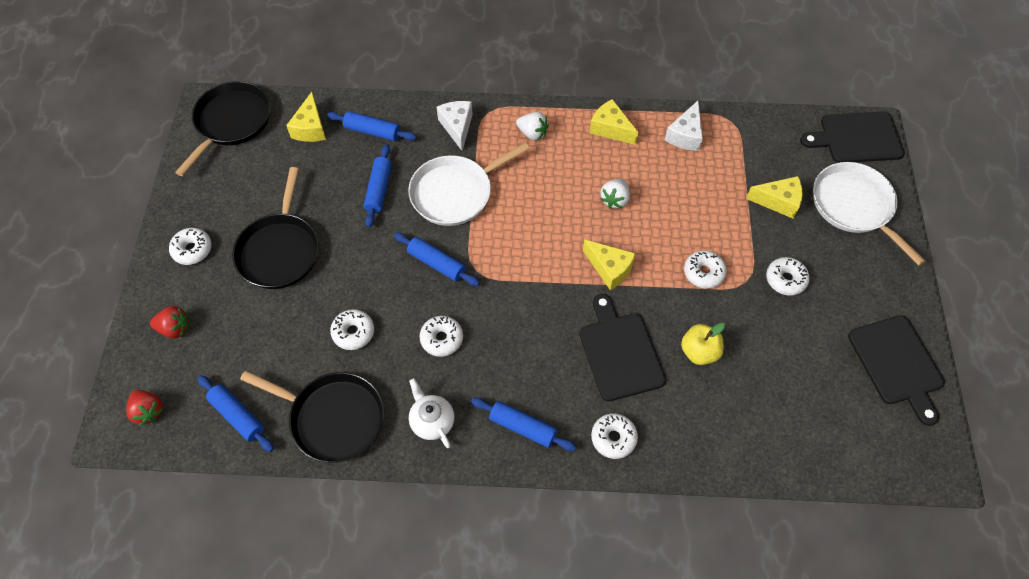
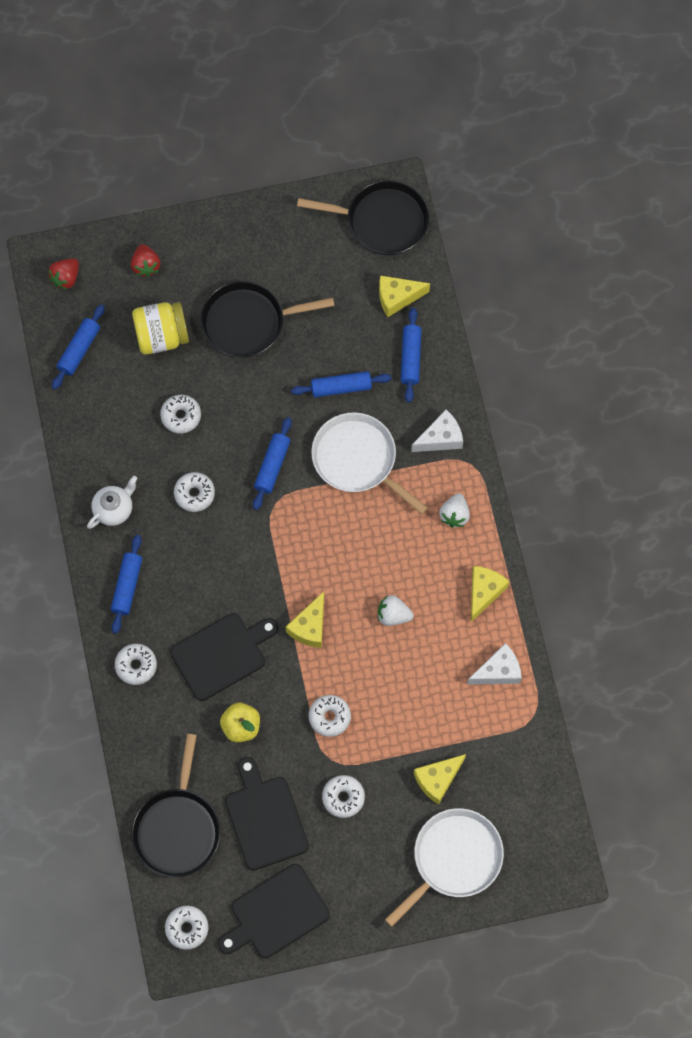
camera: 75 degrees right, 10 degrees up
(192, 250) = (228, 247): white donut -> white donut (187, 928)
(259, 331) = (161, 336): none -> yellow jar
(333, 418) = (96, 427): black pan -> black pan (177, 828)
(685, 135) = (498, 671): white cheese -> white cheese turned 150 degrees clockwise
(778, 201) = (437, 780): yellow cheese -> yellow cheese turned 60 degrees clockwise
(857, 138) = (549, 855): black cutting board -> black cutting board (265, 819)

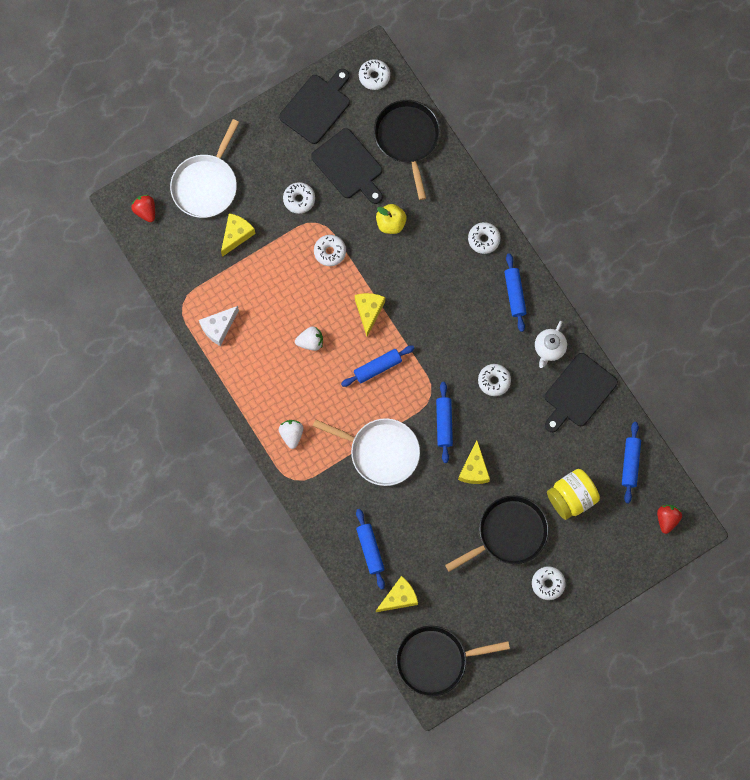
camera: 160 degrees right, 5 degrees up
(146, 266) = (609, 552): red strawberry -> red strawberry (145, 211)
(181, 416) = (529, 438): white donut -> white donut (548, 584)
(222, 654) = (425, 269): black cutting board -> black cutting board (578, 392)
(341, 387) = (415, 506): blue rolling pin -> blue rolling pin (377, 368)
(440, 438) = (323, 492): white cheese -> none
(484, 592) = (249, 383): yellow cheese -> yellow cheese (474, 469)

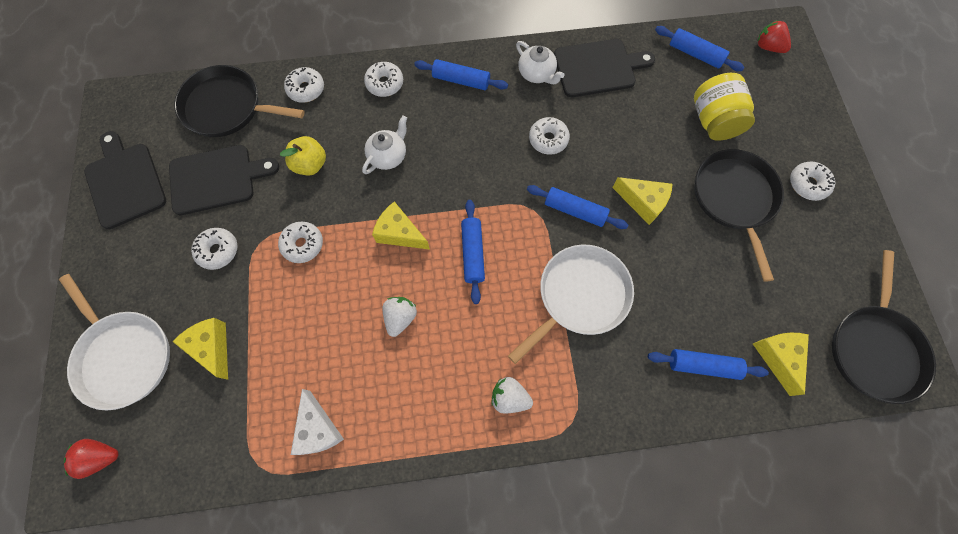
camera: 65 degrees left, 5 degrees down
(374, 76) = (136, 109): white donut -> white donut (306, 89)
(424, 273) = (388, 156): none -> white teapot
(578, 392) = (598, 68): black cutting board -> black cutting board turned 75 degrees counterclockwise

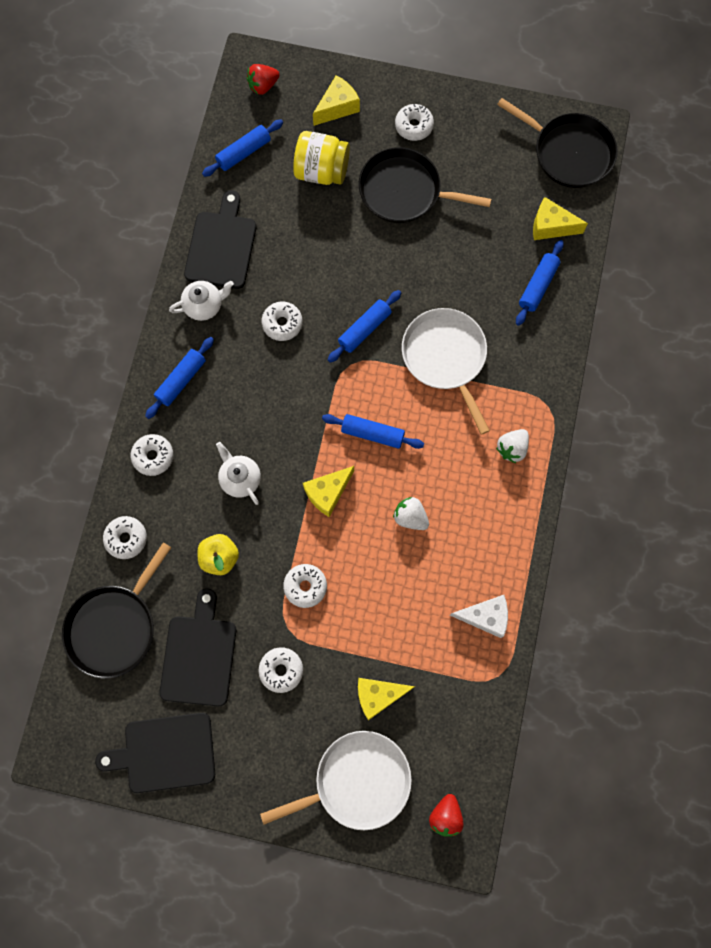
camera: 70 degrees left, 5 degrees up
(643, 202) = (379, 268): yellow cheese -> yellow cheese (337, 107)

